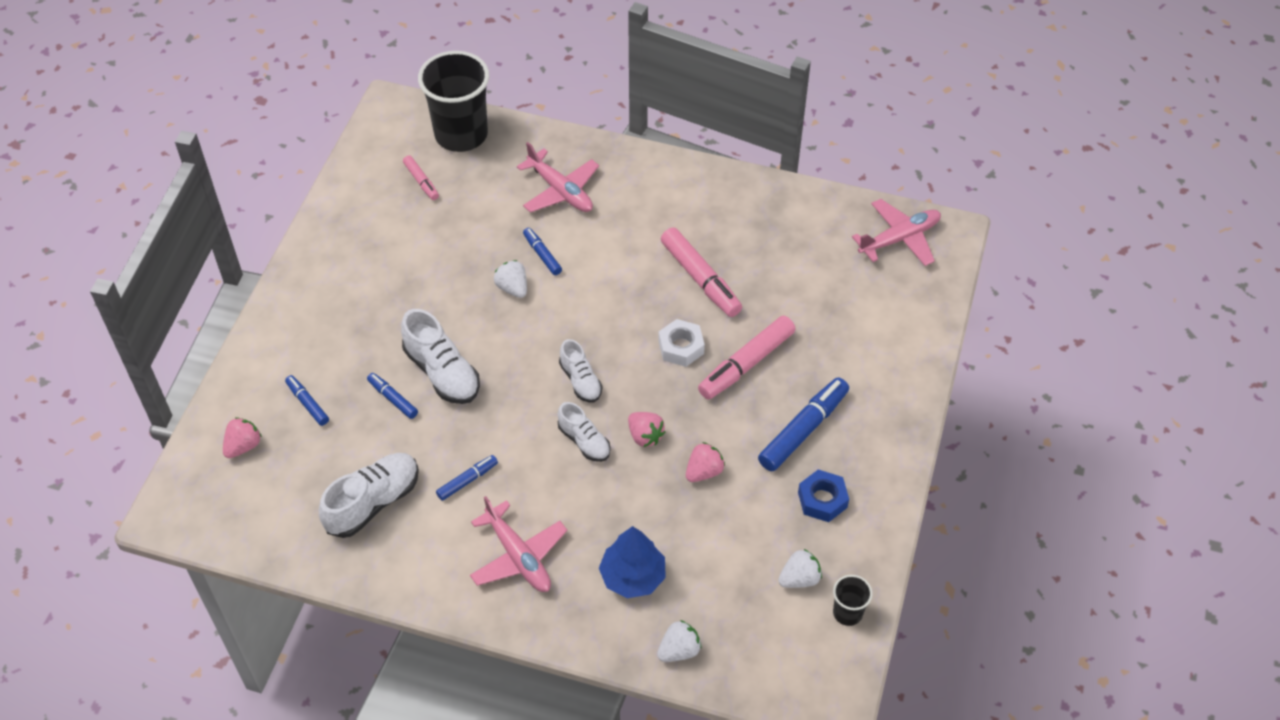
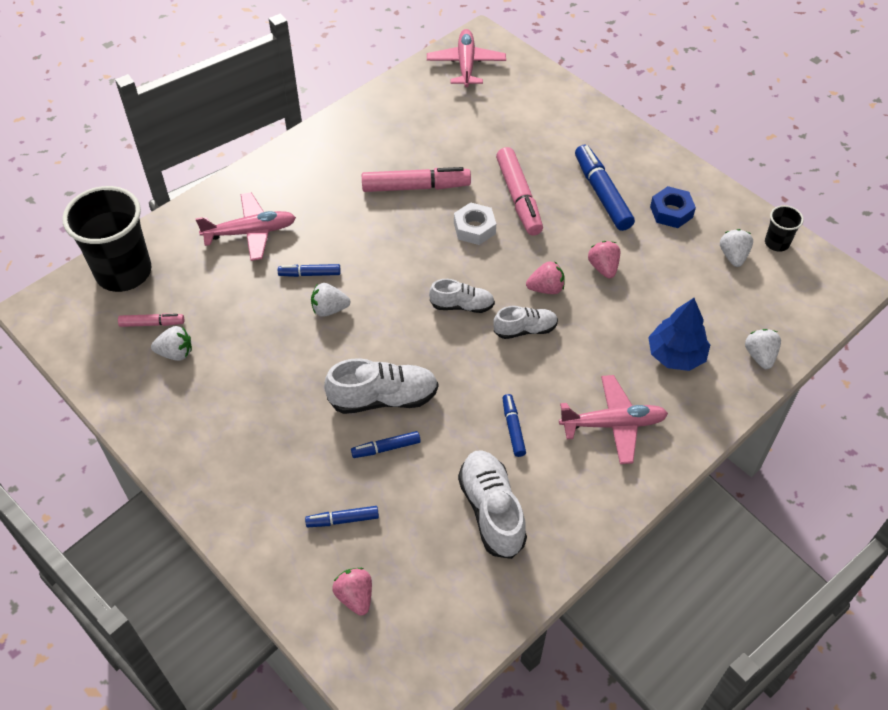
camera: 60 degrees left, 0 degrees up
(402, 212) = (176, 353): none -> white strawberry

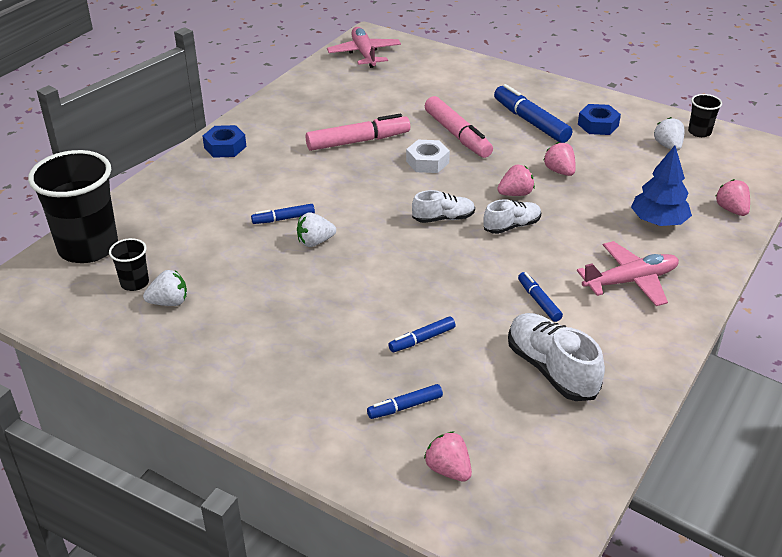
camera: 15 degrees left, 15 degrees down
(152, 323) = (134, 283): pink marker -> black cup
(251, 232) = (210, 197): pink plane -> none
(284, 169) = (225, 147): none -> blue nut
(383, 398) = (401, 301): white shoe -> none
(759, 356) = (731, 210): white strawberry -> pink strawberry

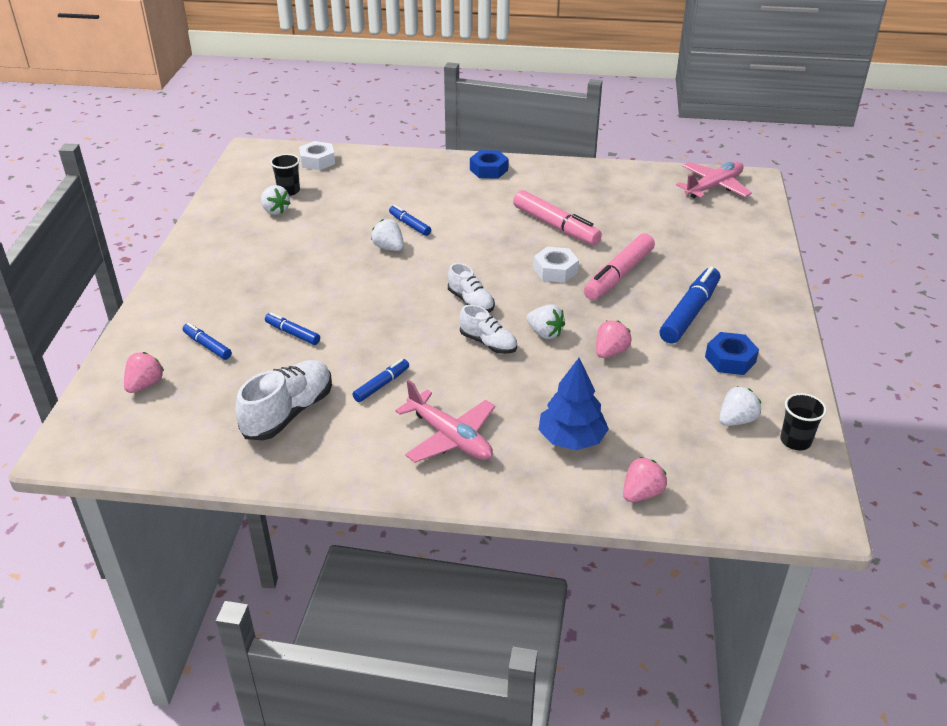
camera: 65 degrees right, 0 degrees up
(88, 247) = (317, 161): black cup -> white nut
(515, 194) = (545, 333): pink strawberry -> white strawberry

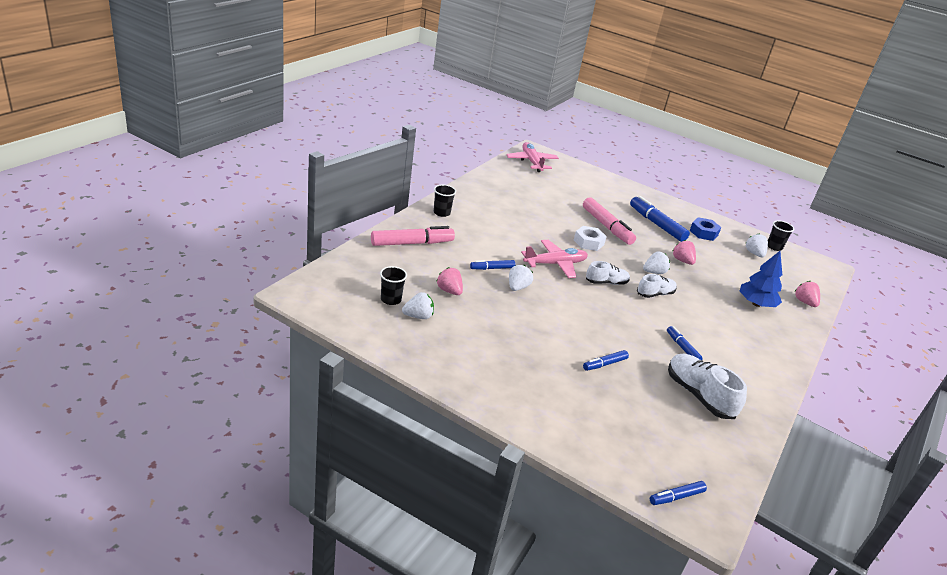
camera: 70 degrees left, 5 degrees down
(145, 385) = (638, 456): pink strawberry -> pink strawberry (449, 291)
(207, 346) = (600, 409): blue marker -> blue marker (676, 497)
(317, 161) = (352, 270): white nut -> none
(389, 248) = (517, 287): white strawberry -> white strawberry turned 135 degrees clockwise
(450, 437) = (744, 342): pink plane -> pink plane (555, 264)
(489, 170) = (441, 213): blue nut -> black cup
(556, 226) = (537, 221): pink marker -> pink marker (412, 243)

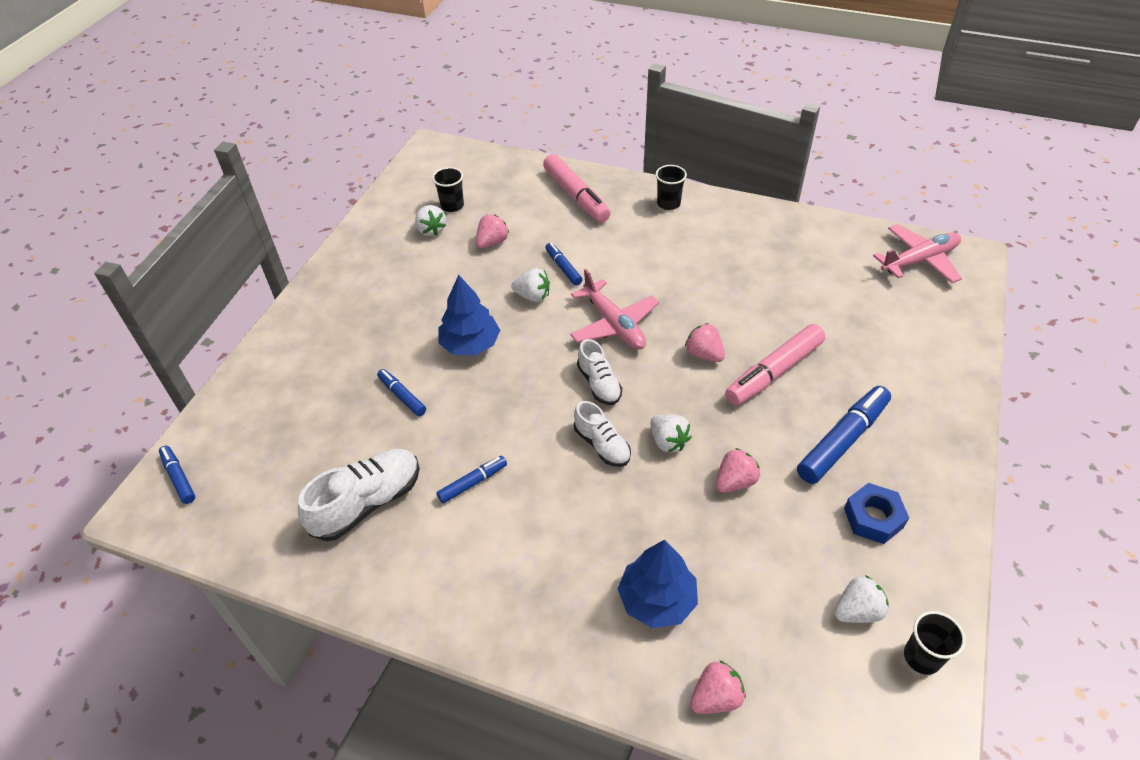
camera: 85 degrees right, 15 degrees up
(559, 324) = (470, 344): none -> blue tree
(588, 242) = (704, 354): white nut -> pink strawberry

